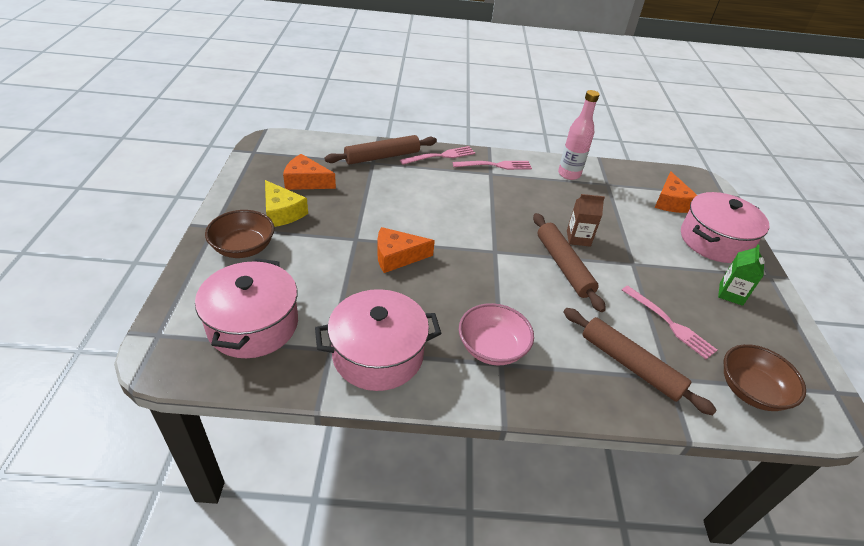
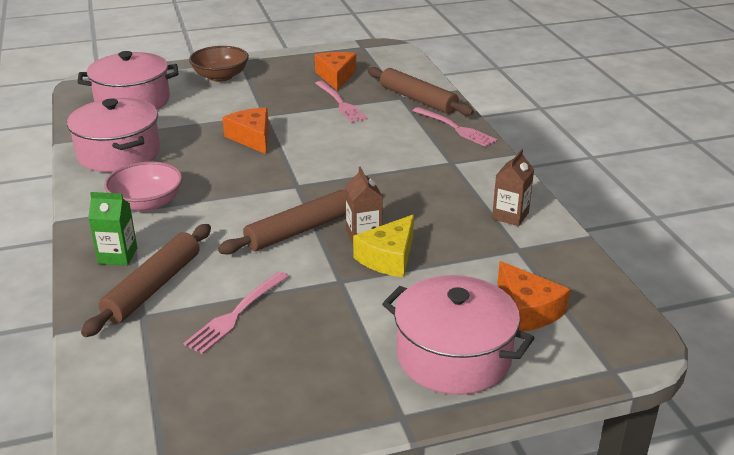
camera: 75 degrees right, 10 degrees down
(282, 212) = (279, 78): yellow cheese -> yellow cheese (388, 257)
(495, 165) = (473, 163): pink fork -> pink fork (341, 103)
(569, 174) = (510, 216): pink bottle -> brown carton
(670, 202) = (527, 310): orange cheese -> orange cheese turned 105 degrees counterclockwise
(731, 294) = (328, 370): green carton -> green carton (118, 256)
(751, 390) = (142, 382): brown bowl -> none

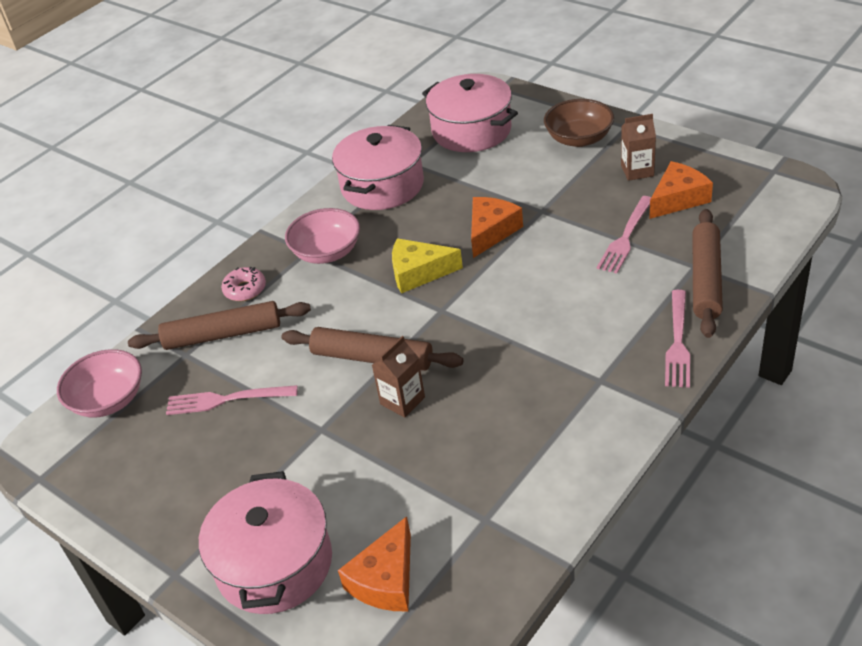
camera: 60 degrees right, 10 degrees up
(118, 256) = (245, 289): green carton -> pink donut
(126, 383) = (108, 400): none -> pink bowl
(388, 257) = (383, 437): yellow cheese -> yellow cheese (419, 272)
(510, 216) = (541, 480): brown carton -> brown carton (637, 171)

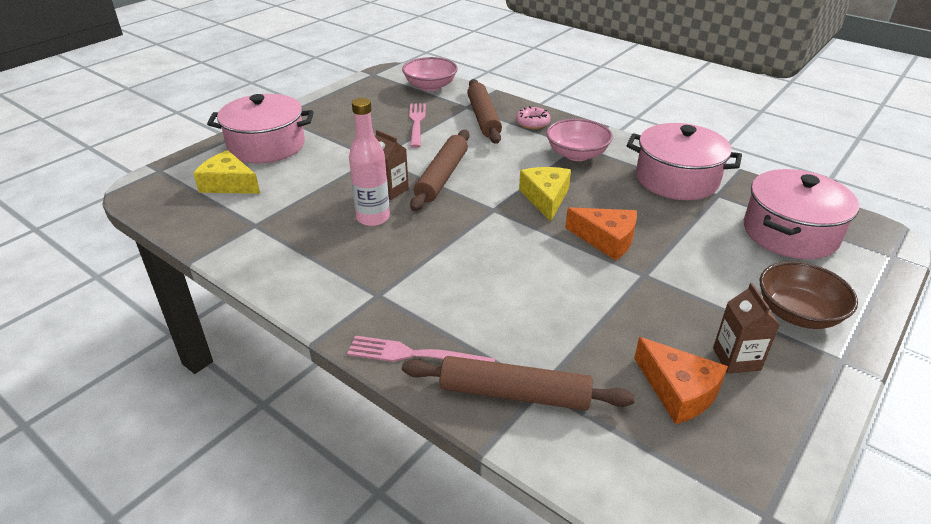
camera: 85 degrees right, 5 degrees down
(386, 579) = (229, 184): orange cheese -> yellow cheese
(464, 407) = (373, 218): none -> pink bottle
(625, 237) = (596, 334): pink fork -> none

